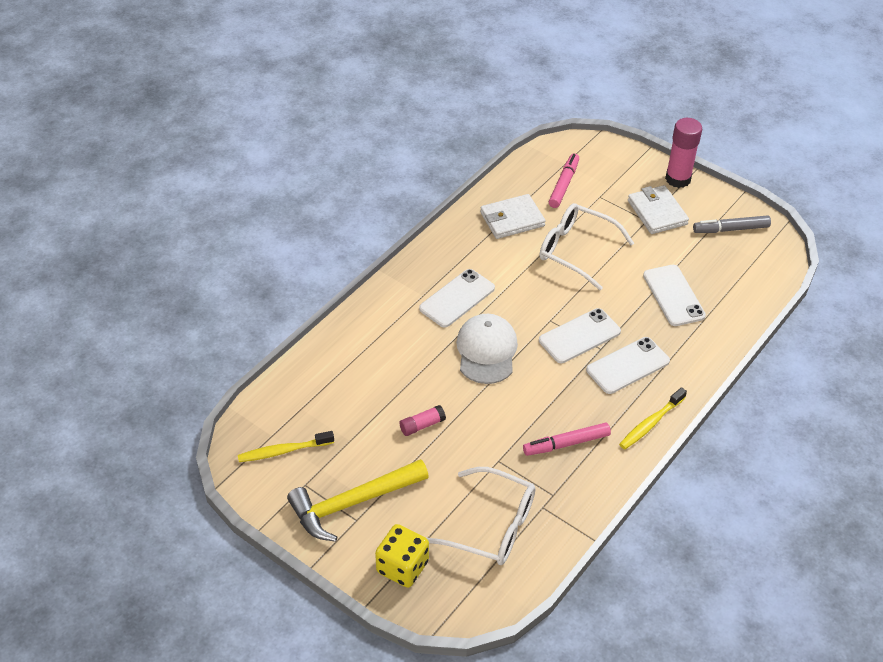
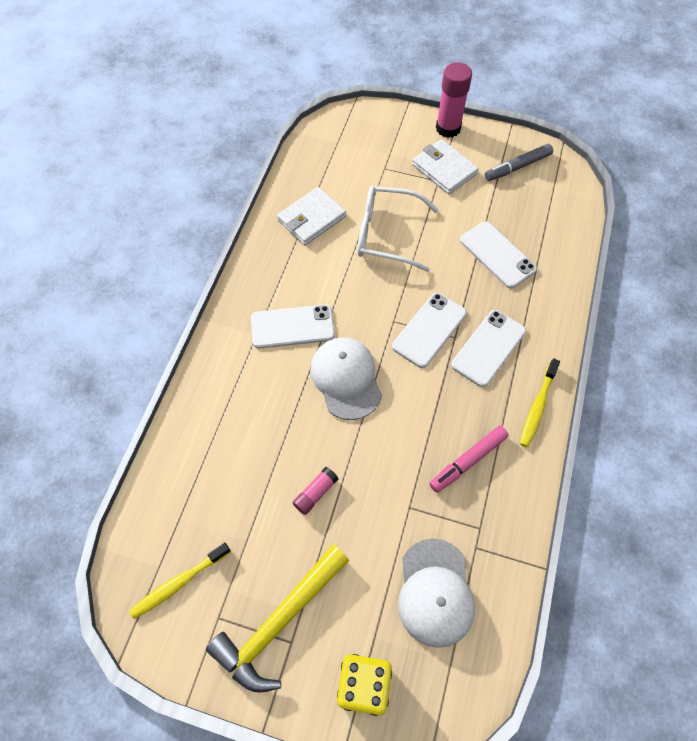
camera: 20 degrees left, 15 degrees up
(457, 298) = (292, 326): white phone -> white phone turned 60 degrees clockwise
(492, 526) = (435, 592): white glasses -> white cap
(563, 184) = (345, 165): pink marker -> none

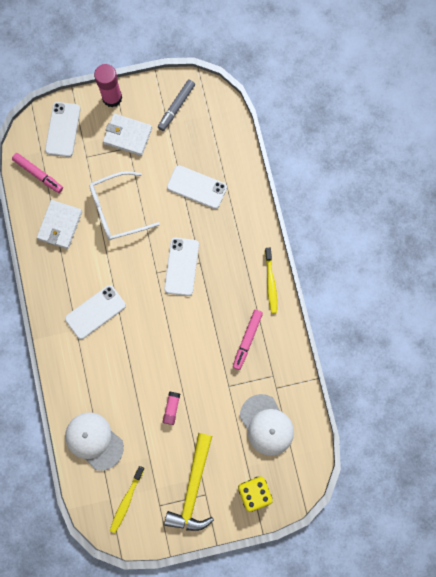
camera: 30 degrees left, 15 degrees up
(321, 161) = (38, 174): none -> pink marker
(346, 379) = (149, 328): white cap -> white cap (94, 441)
(488, 348) = (223, 259): white phone -> white phone (62, 129)

